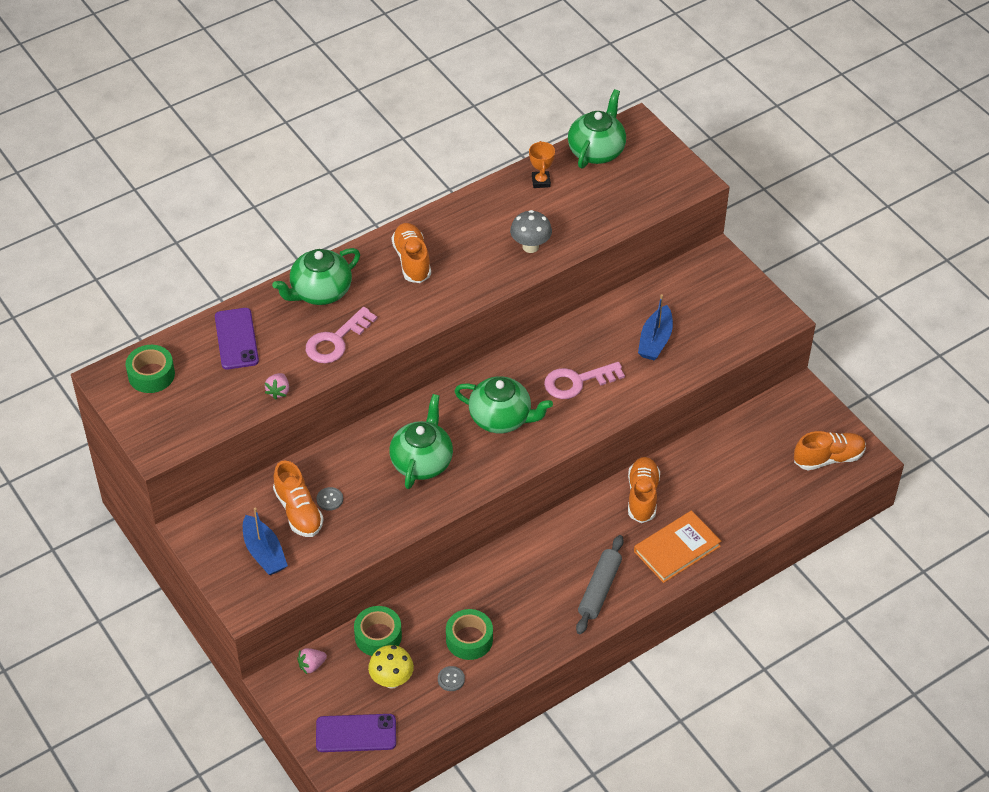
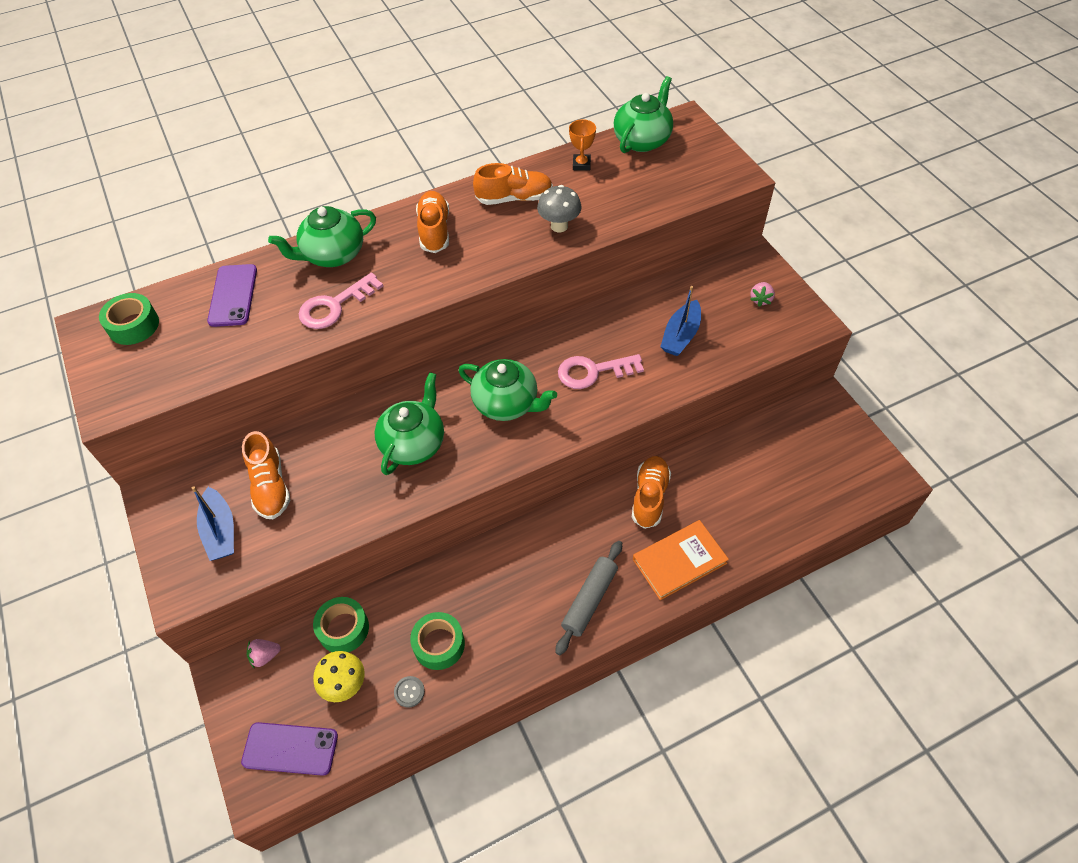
camera: 10 degrees right, 5 degrees up
(278, 391) = (258, 355): pink strawberry -> pink strawberry (760, 299)
(329, 499) = (307, 476): grey button -> none
(828, 458) = (851, 475): orange shoe -> orange shoe (514, 198)

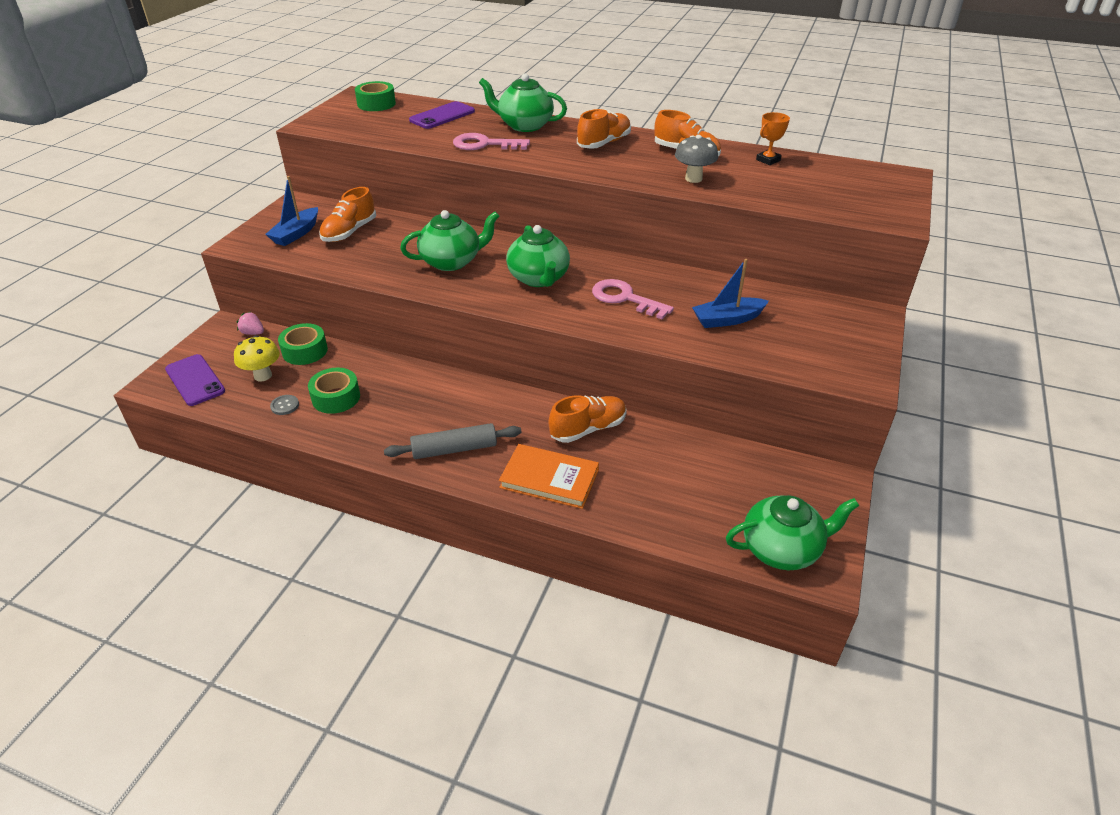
camera: 45 degrees right, 15 degrees down
(642, 140) = (843, 169): green teapot -> green teapot (782, 549)
(760, 299) = (836, 340): pink strawberry -> none

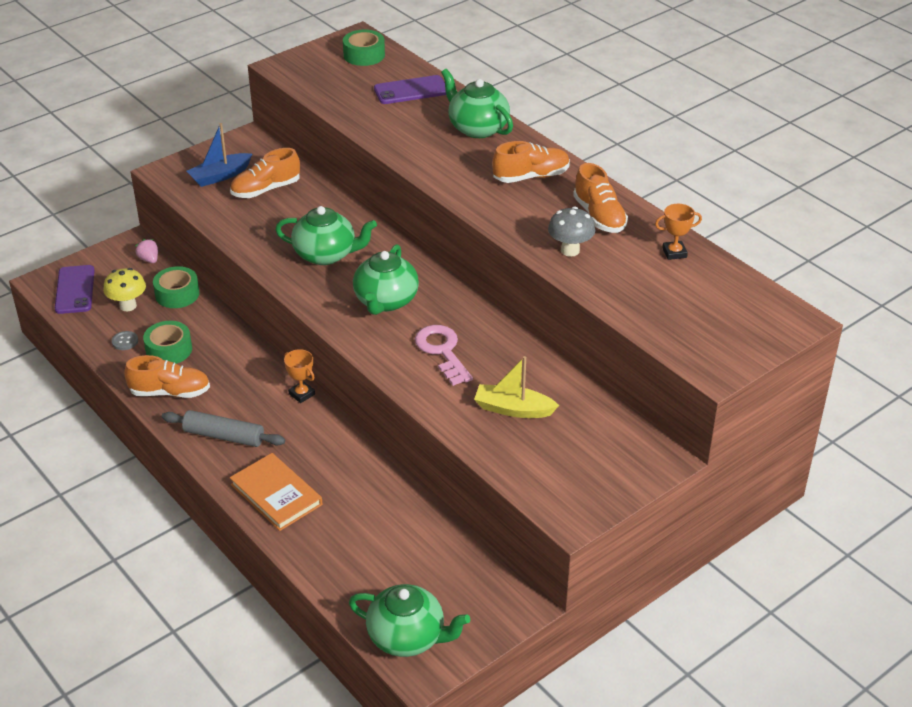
camera: 30 degrees right, 0 degrees up
(484, 144) = (415, 141): pink key -> none
(494, 389) = (302, 394): none -> orange trophy
(588, 429) = (348, 464): orange shoe -> orange shoe (170, 392)
(727, 319) = (513, 409): blue boat -> yellow boat

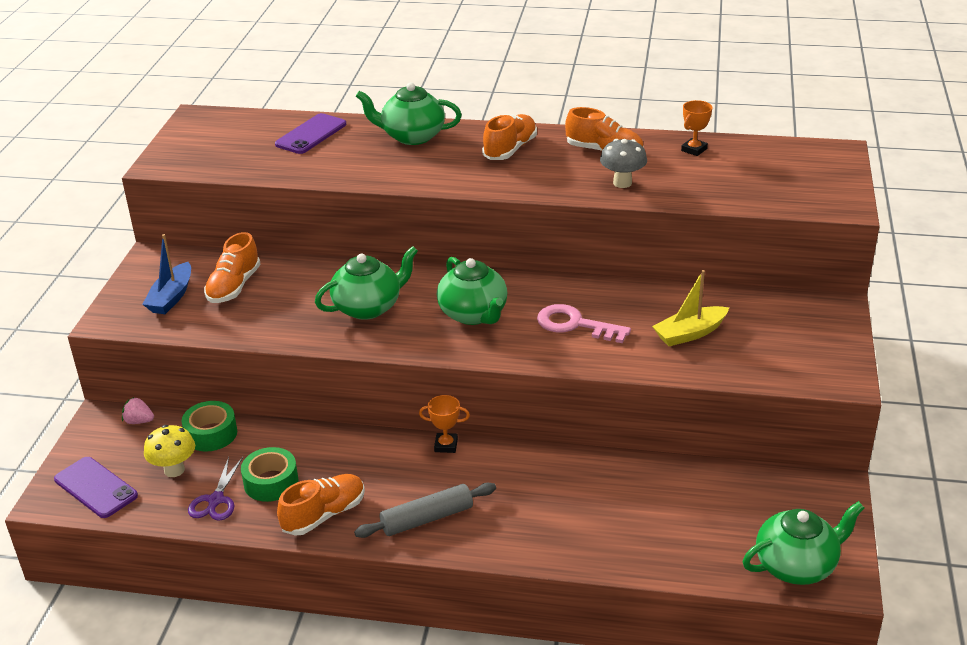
camera: 40 degrees left, 5 degrees down
(125, 341) = (216, 500): grey button -> purple scissors
(276, 494) = (540, 534): orange book -> none
(364, 55) = (225, 127): green tape -> none

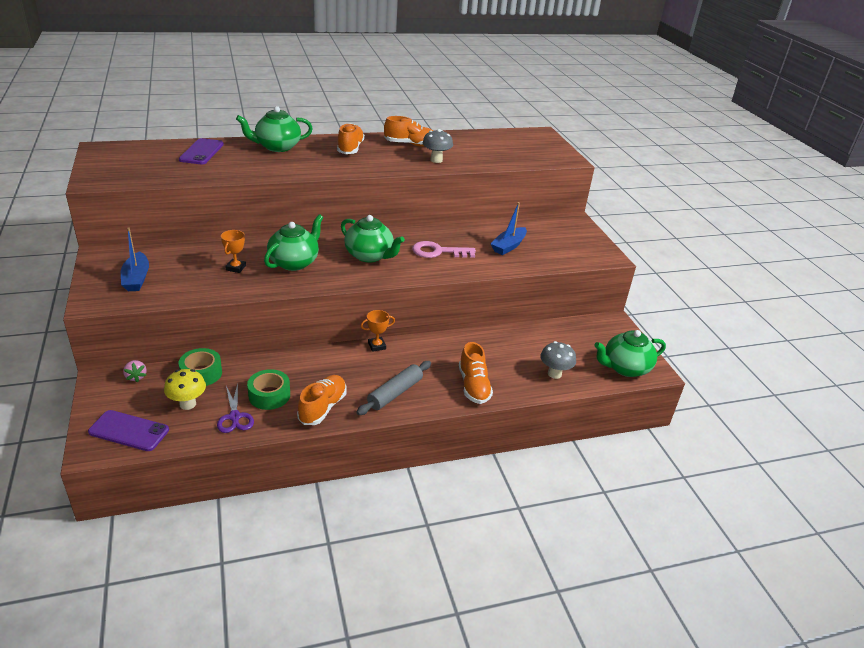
camera: 30 degrees left, 0 degrees up
(139, 421) = (136, 377): pink strawberry -> pink strawberry turned 105 degrees counterclockwise
(234, 286) = (183, 264): orange shoe -> orange shoe (473, 386)
(674, 547) = (554, 374): none -> grey mushroom
(690, 333) = (508, 246): yellow boat -> blue boat
(694, 150) = (463, 139): orange trophy -> orange trophy (236, 268)
(796, 565) = (625, 368): green teapot -> green teapot turned 150 degrees counterclockwise

